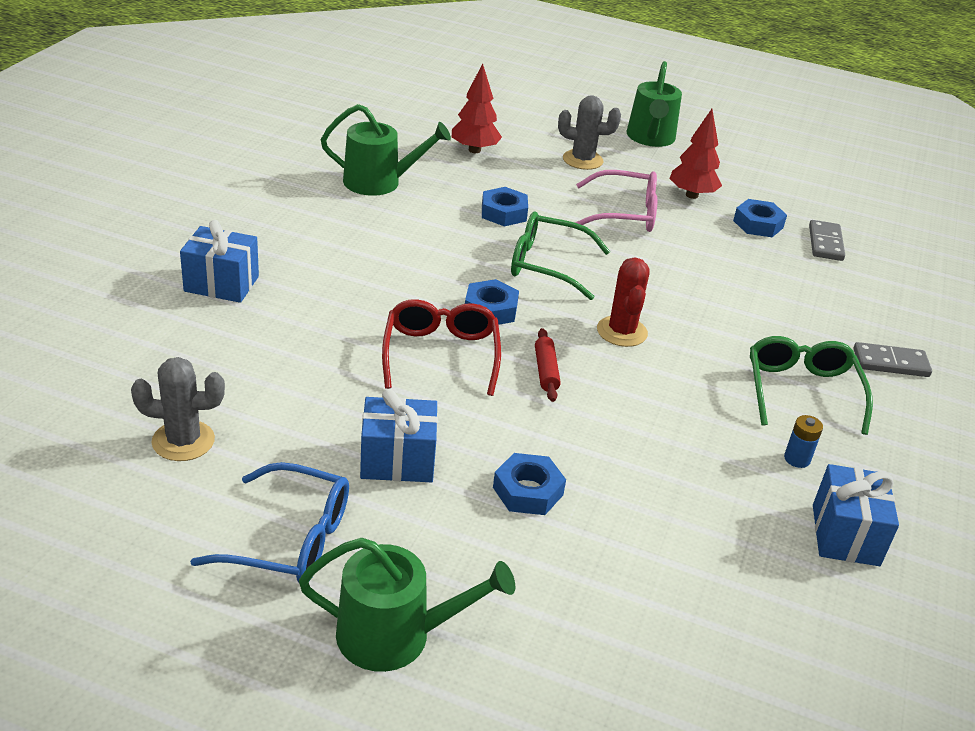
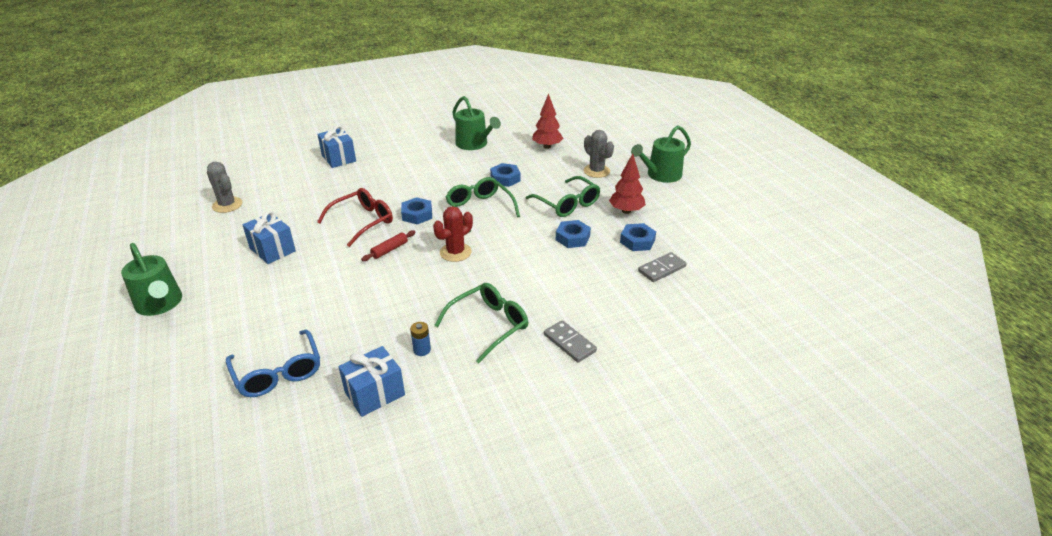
camera: 50 degrees right, 0 degrees up
(290, 539) = (194, 254): blue glasses -> blue glasses (278, 373)
(528, 491) = (291, 288): blue nut -> blue nut (572, 238)
(625, 214) = (567, 204): pink glasses -> green glasses

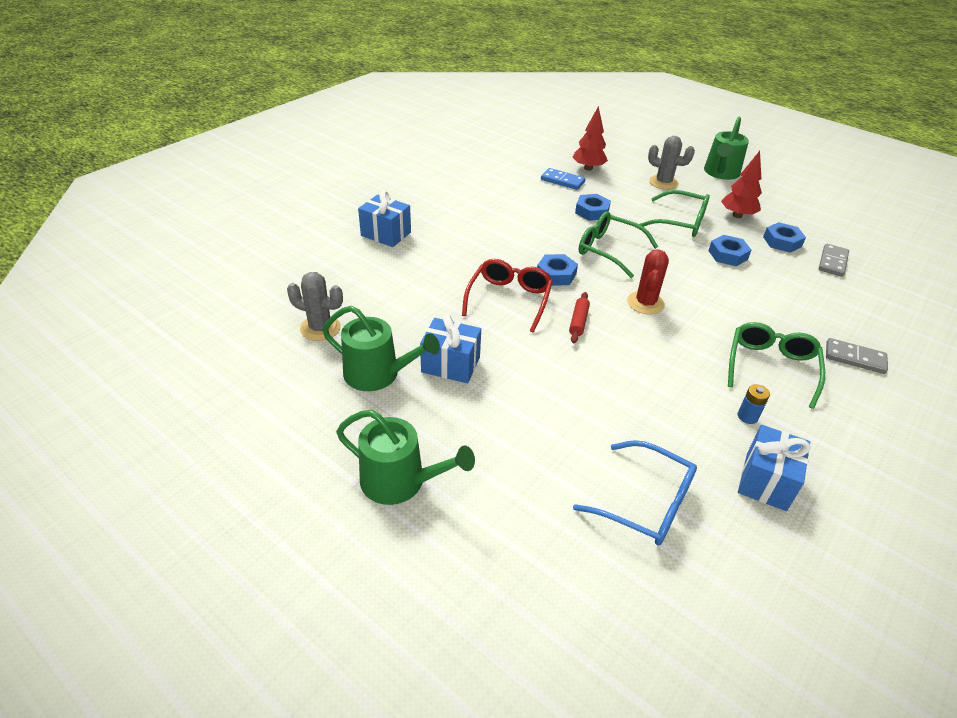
camera: 30 degrees left, 5 degrees up
(474, 144) = (514, 182): green watering can -> green watering can (378, 374)
(513, 151) = (562, 181): none -> blue domino

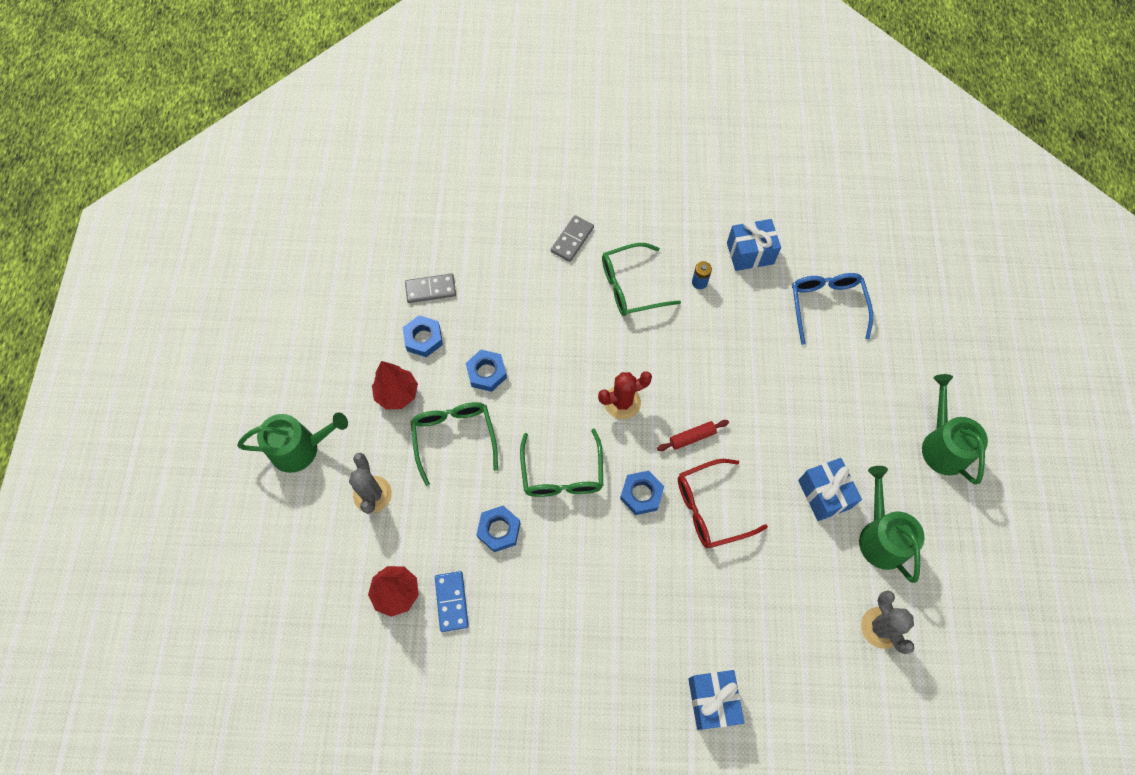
camera: 125 degrees left, 25 degrees up
(854, 358) = (572, 240): grey domino -> grey domino turned 45 degrees clockwise

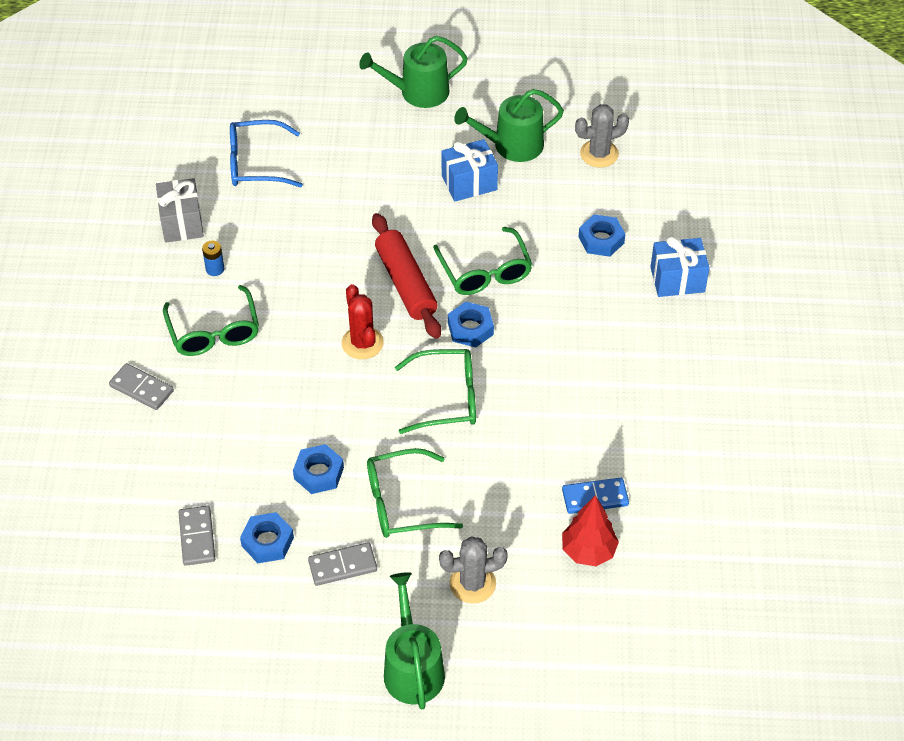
camera: 90 degrees left, 15 degrees down
(397, 394) = (342, 565): red tree -> grey domino
(499, 530) = (513, 456): blue nut -> blue nut (601, 240)
(692, 437) = (406, 283): red rolling pin -> red rolling pin, size x1.99
(710, 508) = (485, 272): red glasses -> green glasses
(750, 253) = (182, 223): blue gift -> grey gift

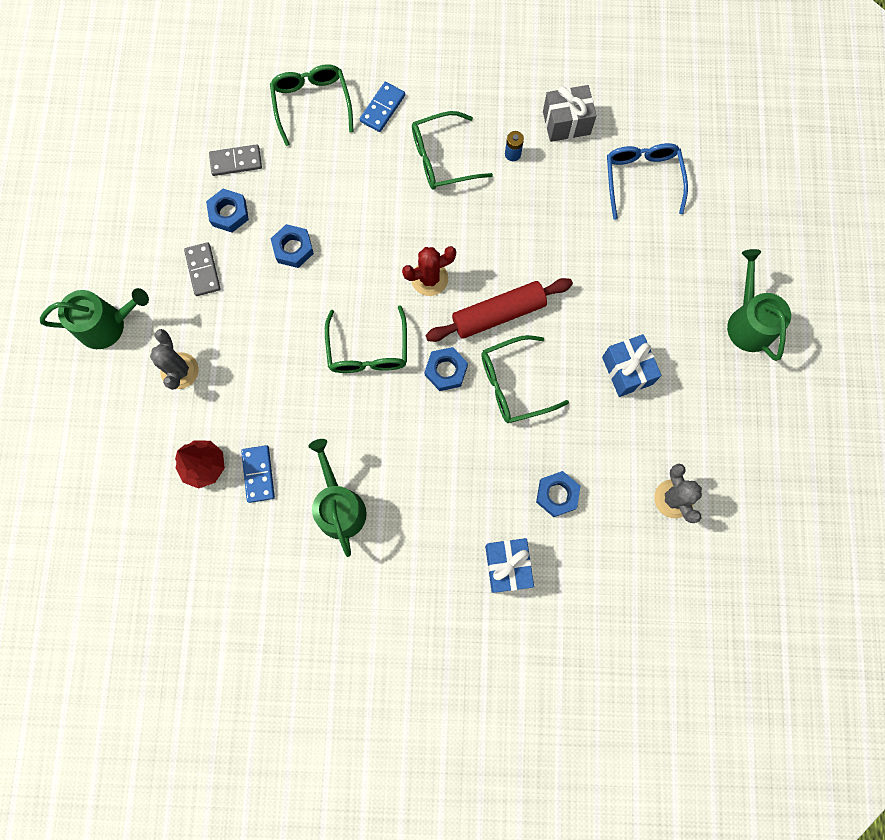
camera: 90 degrees right, 25 degrees up
(141, 389) = (382, 108): grey domino -> blue domino
(402, 503) = (260, 314): green glasses -> green glasses (312, 104)
(512, 145) = (680, 412): green watering can -> green watering can (339, 506)

